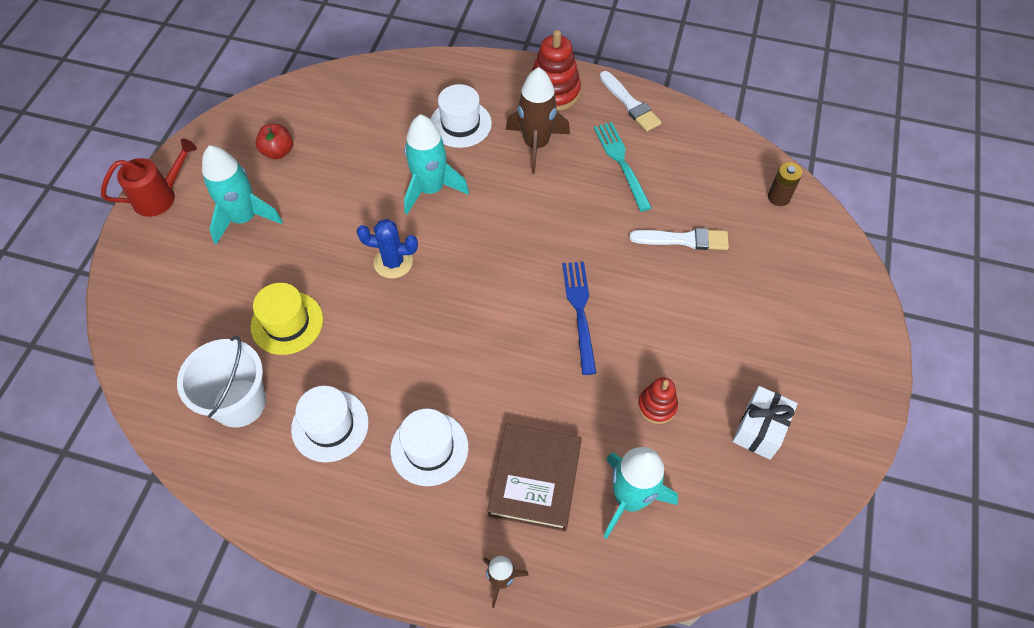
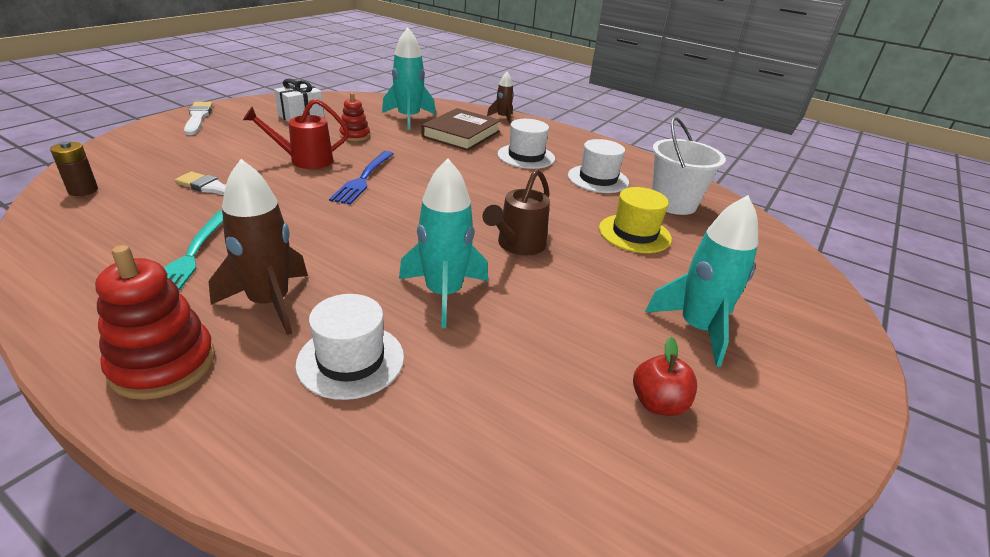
camera: 165 degrees left, 25 degrees down
(161, 196) = (834, 389): red watering can -> red watering can (304, 160)
(393, 262) = (517, 246): blue cactus -> brown watering can
(630, 104) = (81, 313): white brush -> white brush (198, 118)

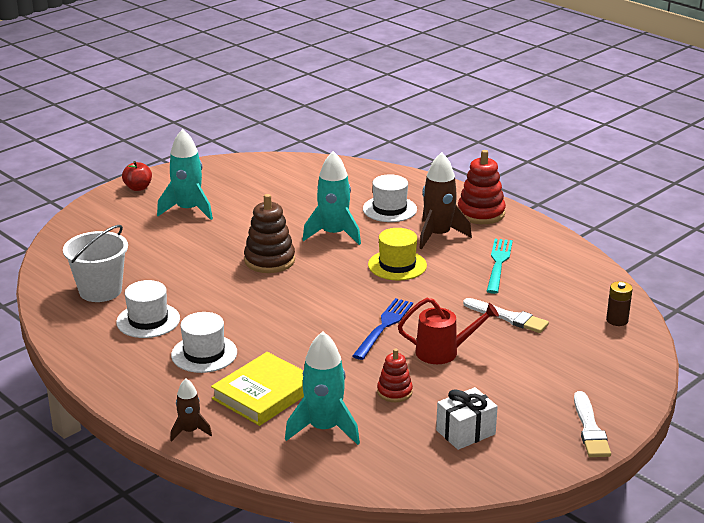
camera: 165 degrees left, 5 degrees down
(461, 134) = (264, 394): brown book -> yellow book
(517, 246) = (269, 260): brown watering can -> brown stacking toy
(634, 233) = (168, 265): yellow hat -> yellow hat (397, 265)
(658, 403) = (242, 186): red apple -> red apple (138, 188)

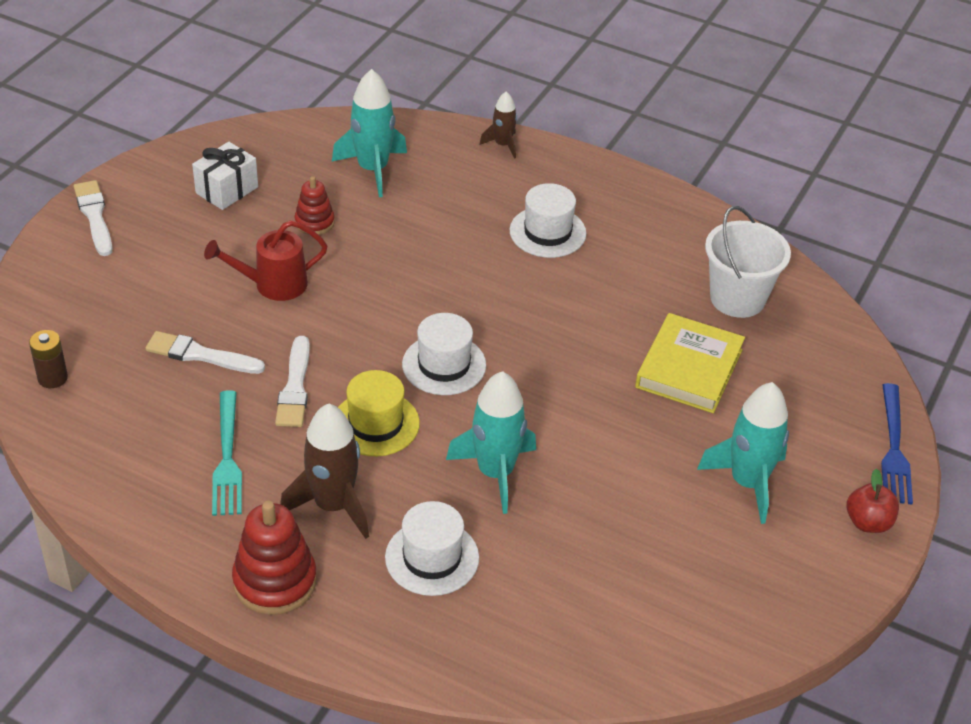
camera: 160 degrees right, 15 degrees up
(148, 320) = (644, 265): white hat -> white hat (444, 365)
(264, 394) = (453, 195): yellow book -> yellow book (689, 368)
(269, 260) = (559, 396): brown stacking toy -> none
(384, 326) = (357, 309): blue fork -> blue fork (894, 449)
(445, 290) = (295, 387): none -> white brush

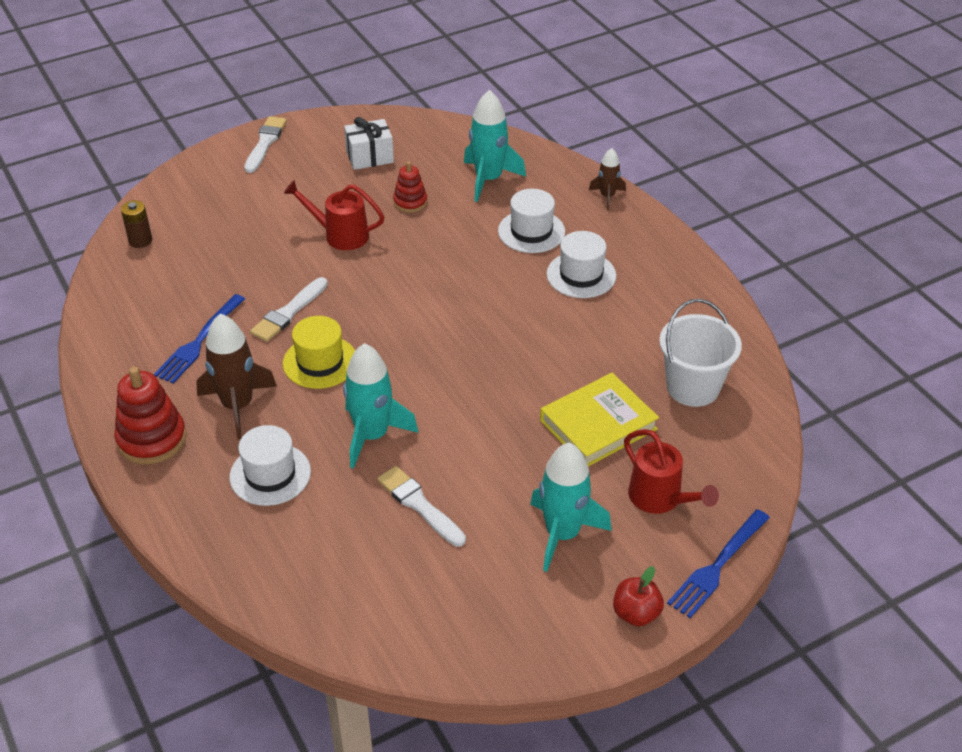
camera: 35 degrees right, 0 degrees up
(200, 355) = (247, 264): white brush -> white brush (419, 505)
(227, 458) = (199, 342): turquoise fork -> blue fork
(444, 365) = (408, 341): white hat -> white hat (531, 231)
(799, 412) = (661, 499): none -> red watering can

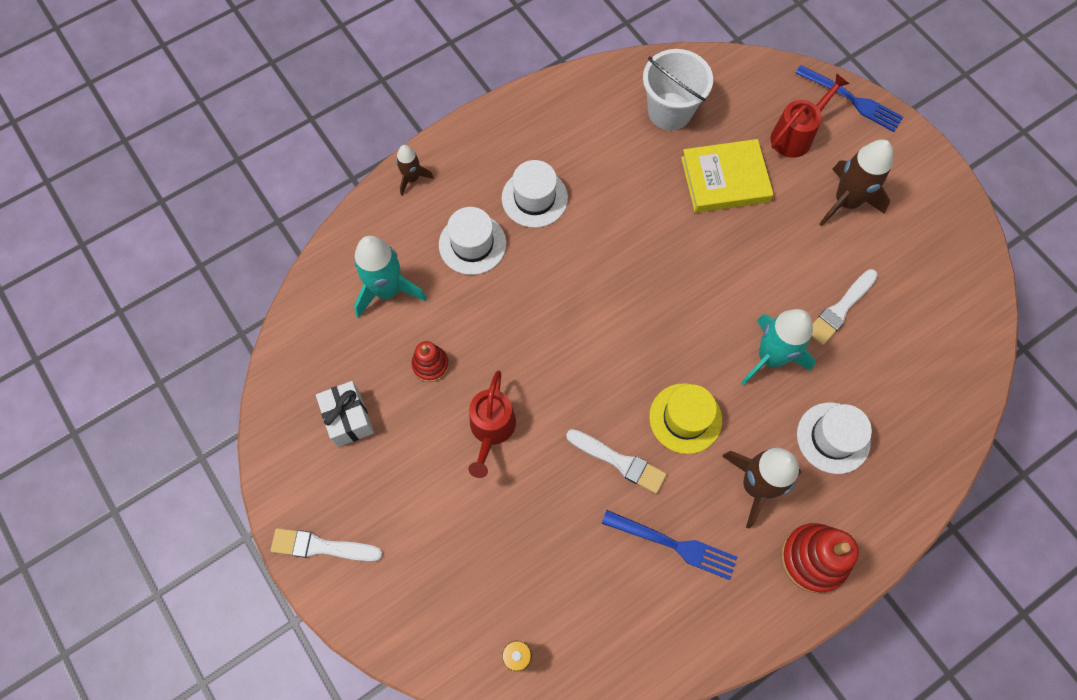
camera: 95 degrees left, 25 degrees up
(562, 534) = (846, 202): turquoise rocket -> brown rocket
(598, 424) = (725, 180): yellow book -> yellow book turned 60 degrees counterclockwise
(636, 613) = (907, 151): red apple -> none

